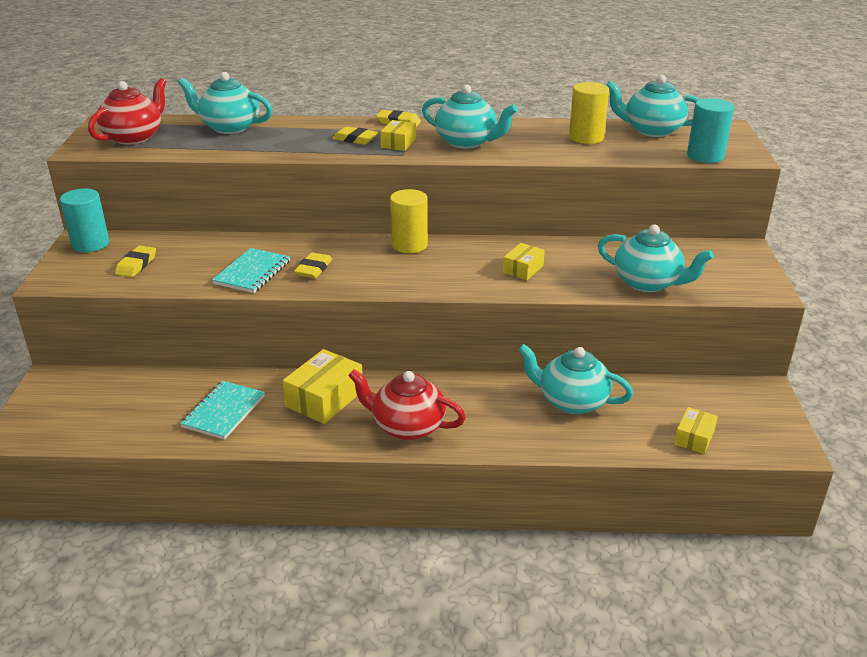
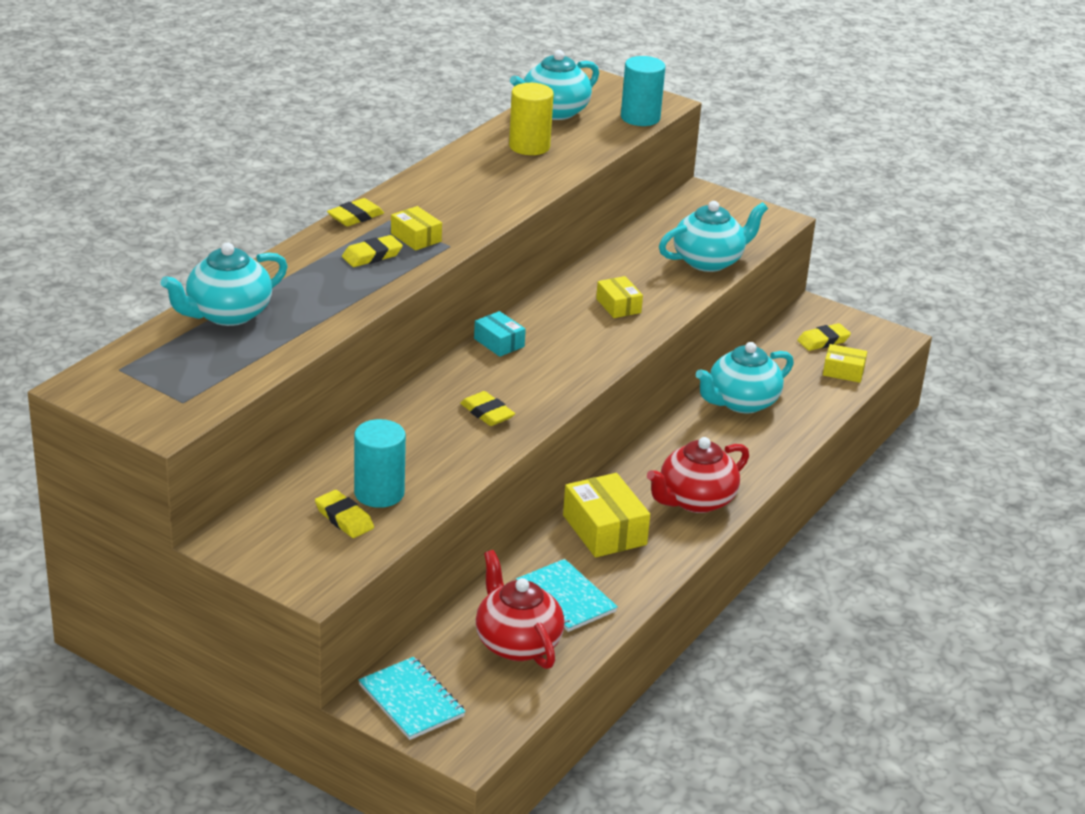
camera: 60 degrees left, 0 degrees up
(90, 244) = (246, 537): turquoise cylinder -> turquoise cylinder (379, 493)
(134, 137) = (172, 382): red teapot -> red teapot (517, 643)
(252, 272) = (452, 450): turquoise notebook -> turquoise notebook (411, 701)
(409, 245) = (499, 343): yellow cylinder -> turquoise box
(467, 142) = (461, 203): turquoise teapot -> none
(694, 438) = (843, 371): yellow box -> yellow box turned 45 degrees counterclockwise
(724, 411) = (823, 341): none -> yellow eraser

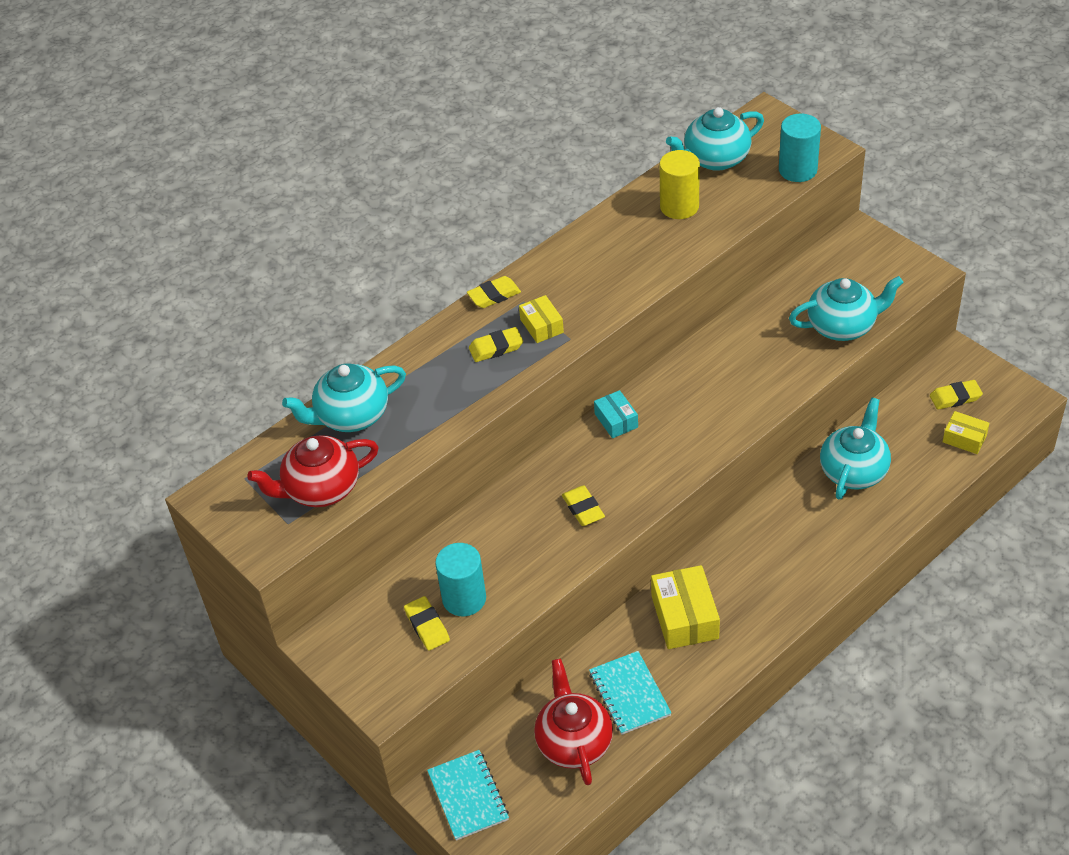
camera: 20 degrees right, 15 degrees up
(618, 306) = (739, 380): yellow box -> none
(695, 500) = (777, 589): red teapot -> red teapot (321, 489)
(741, 402) = (853, 471): turquoise teapot -> turquoise teapot turned 135 degrees clockwise

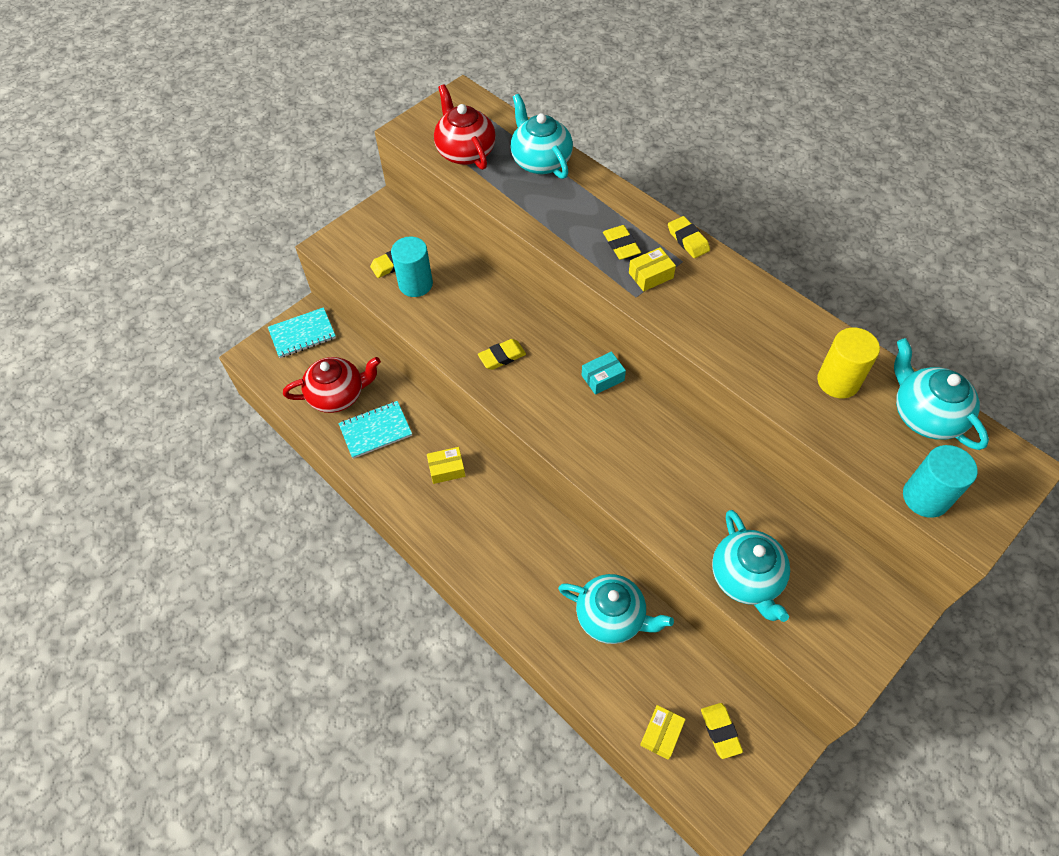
camera: 85 degrees right, 10 degrees up
(684, 617) = (446, 469): yellow box -> yellow box, size x0.58

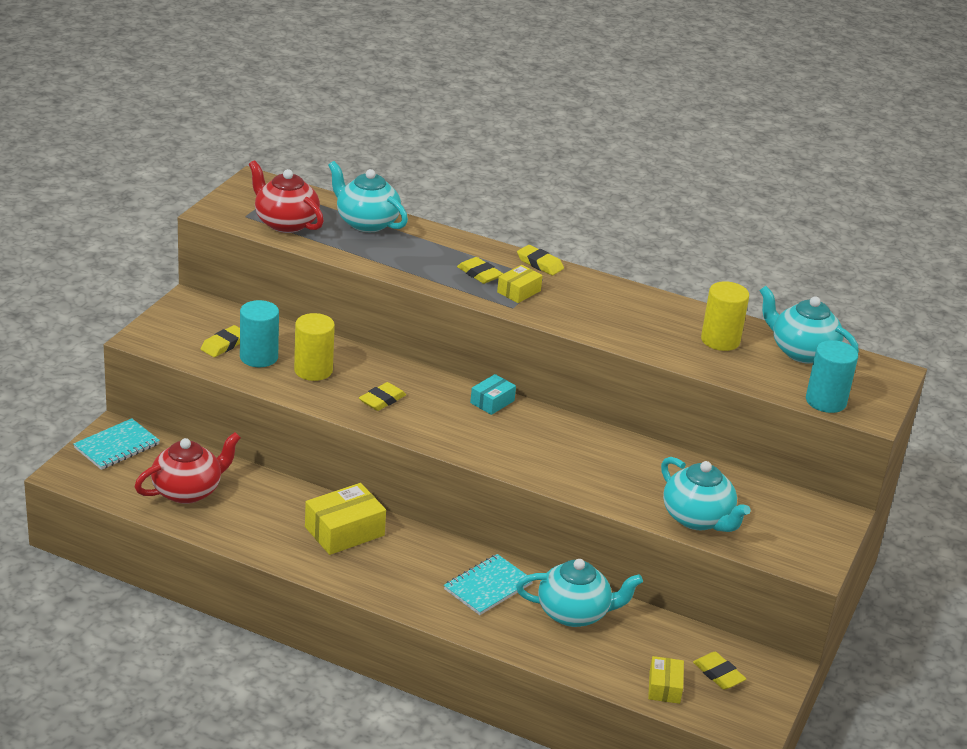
camera: 25 degrees left, 25 degrees down
(376, 431) = (248, 513): turquoise notebook -> turquoise notebook (488, 587)
(446, 469) = (344, 531): yellow box -> yellow box, size x1.72
(456, 308) = (313, 370): none -> yellow cylinder

